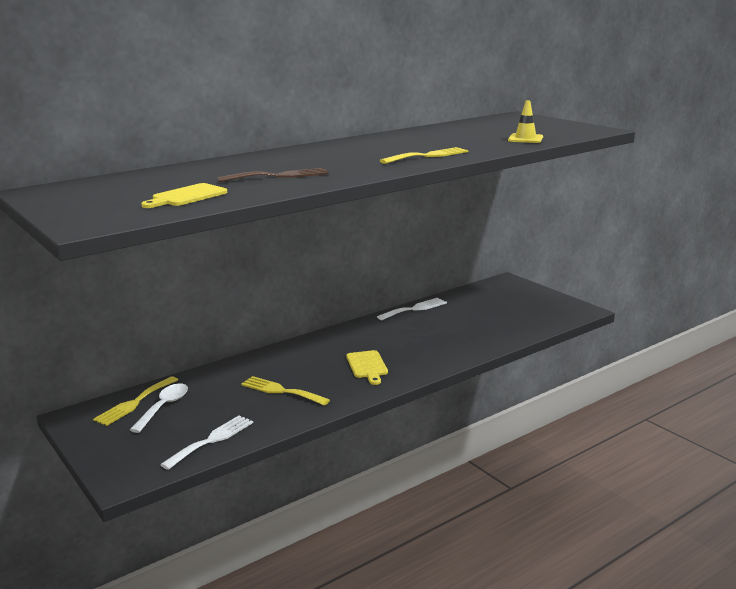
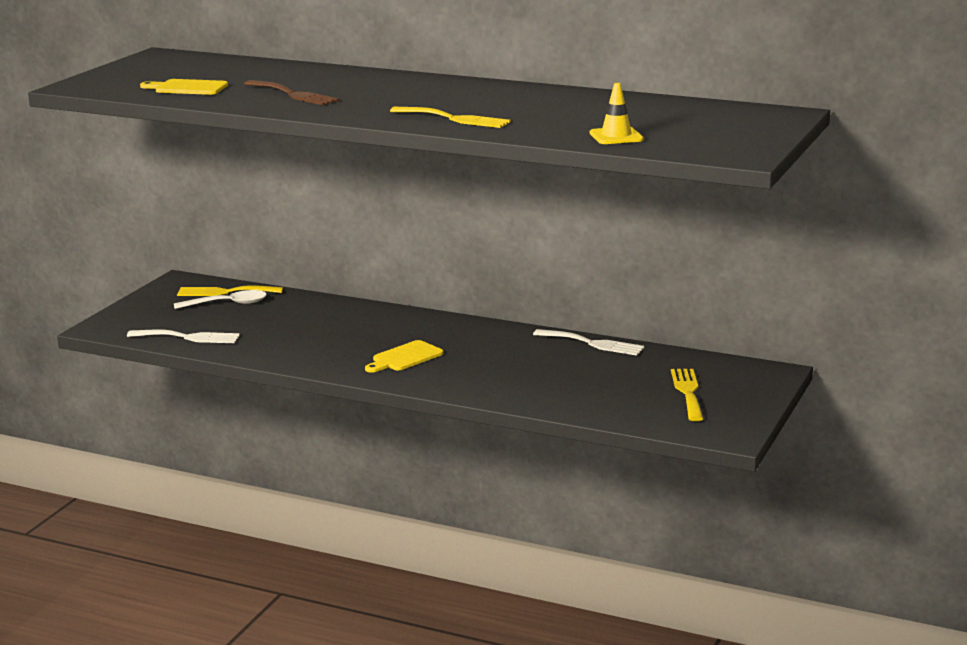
camera: 60 degrees right, 0 degrees up
(281, 391) = (307, 337): yellow fork -> yellow fork (688, 392)

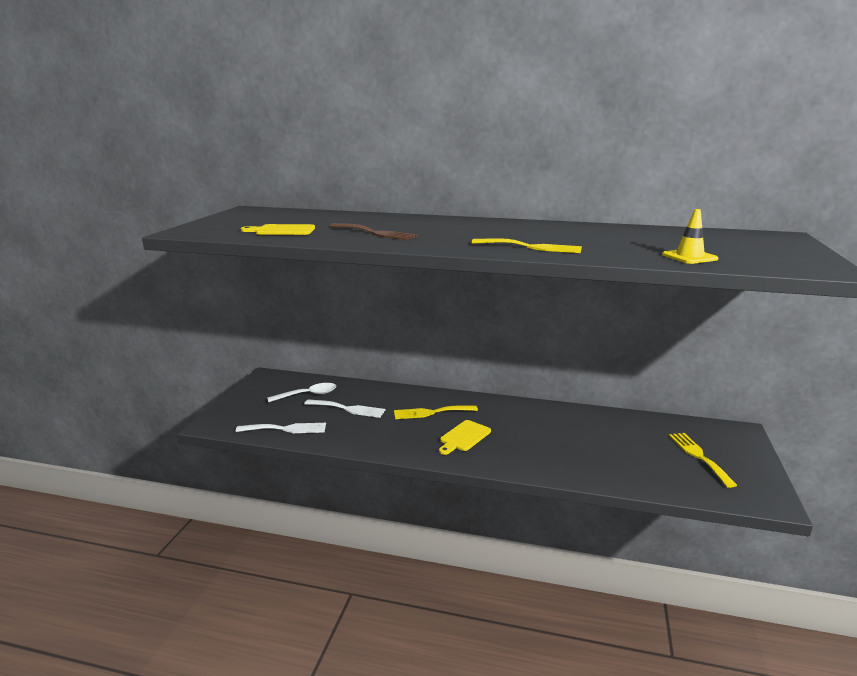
camera: 10 degrees left, 0 degrees up
(224, 292) = (302, 384): yellow fork -> yellow fork (431, 412)
(593, 343) = (593, 413): white fork -> white fork (348, 409)

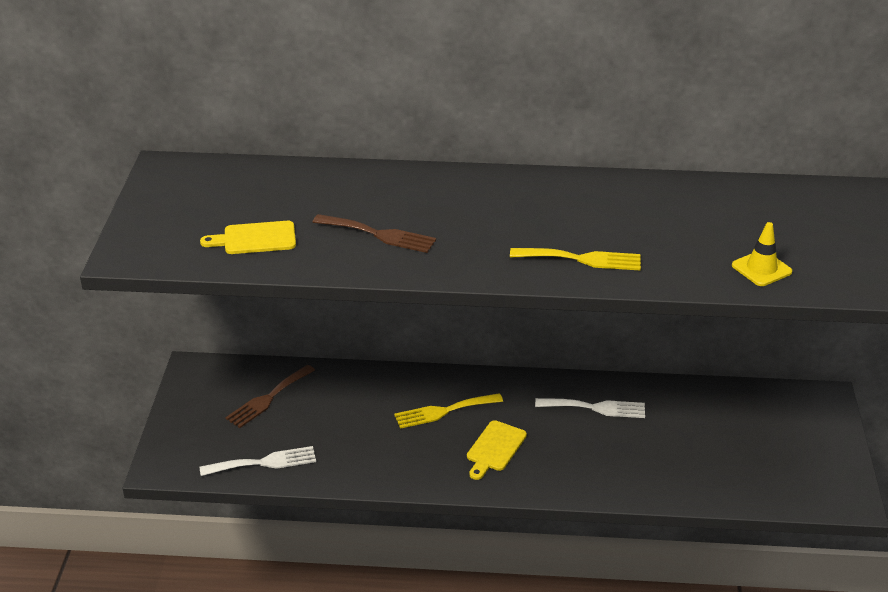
camera: 10 degrees left, 15 degrees up
(308, 395) = (268, 398): white spoon -> brown fork
(348, 409) = (332, 418): white fork -> white fork (595, 408)
(699, 456) = (776, 445): yellow fork -> none

